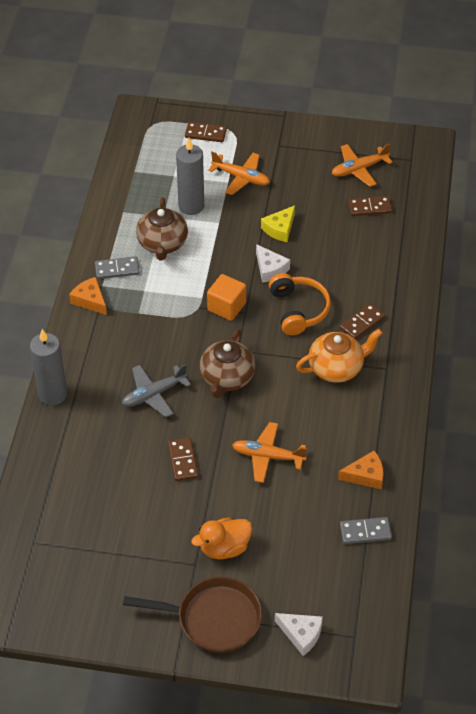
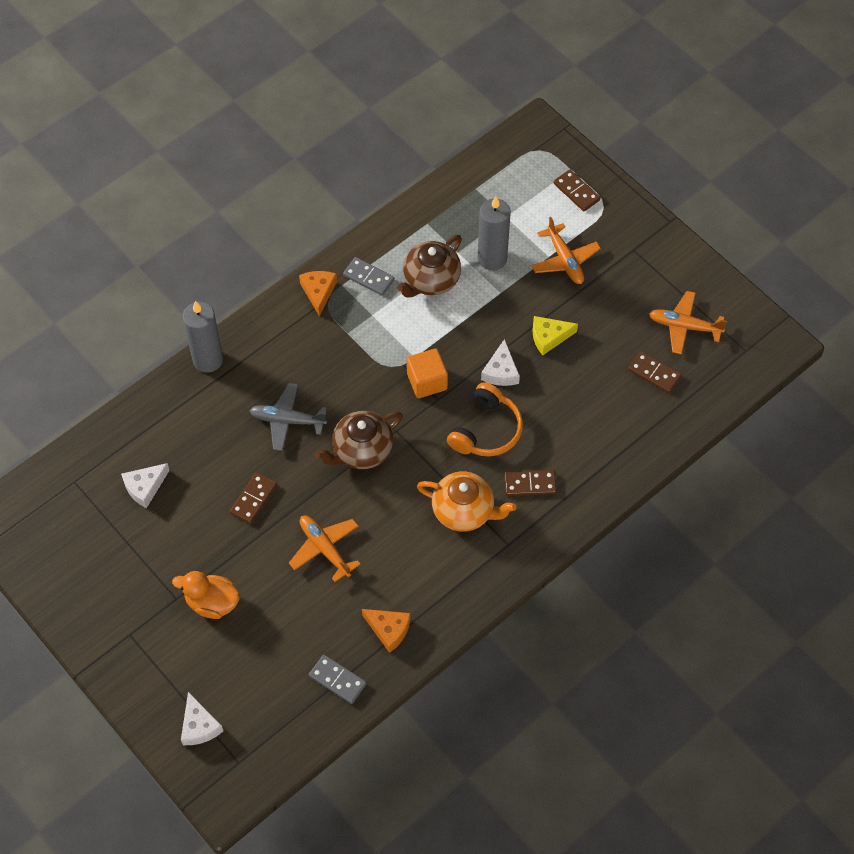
camera: 40 degrees right, 10 degrees up
(93, 508) = (145, 487): none -> white cheese
(213, 618) = (146, 657): brown pan -> none

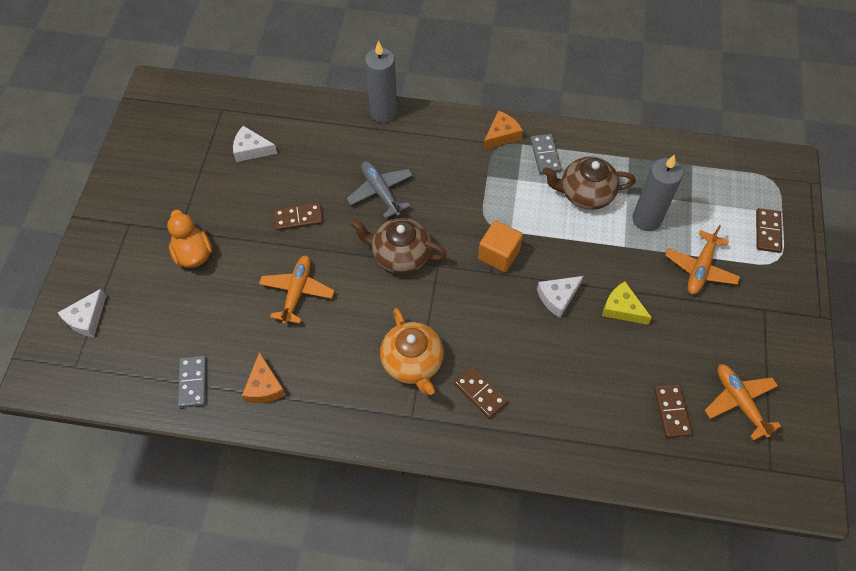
camera: 50 degrees right, 0 degrees up
(486, 430) = (497, 326): orange headphones -> none

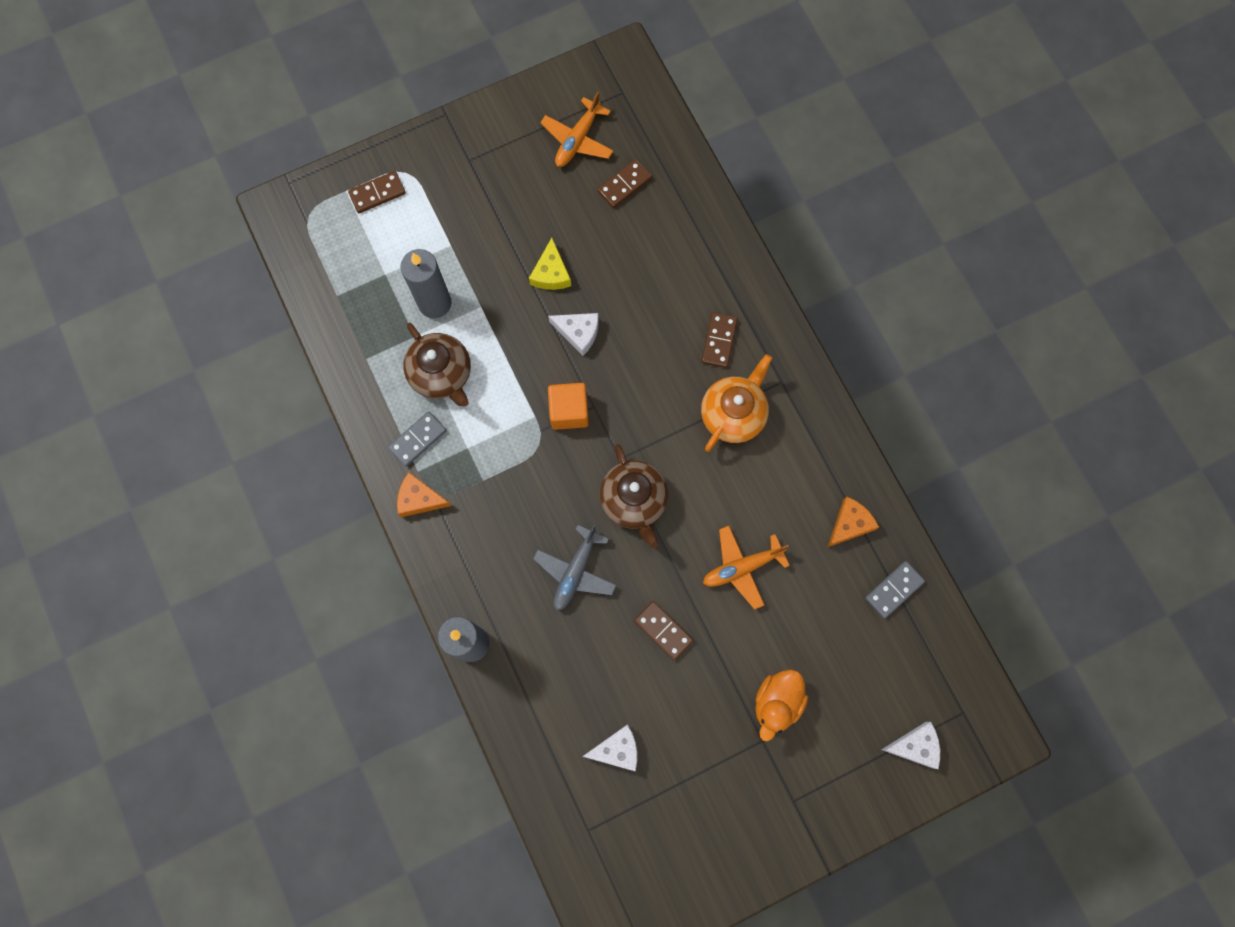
camera: 125 degrees left, 15 degrees up
(251, 149) = (617, 750): white cheese -> white cheese turned 75 degrees counterclockwise
(700, 268) = (460, 230): orange plane -> none

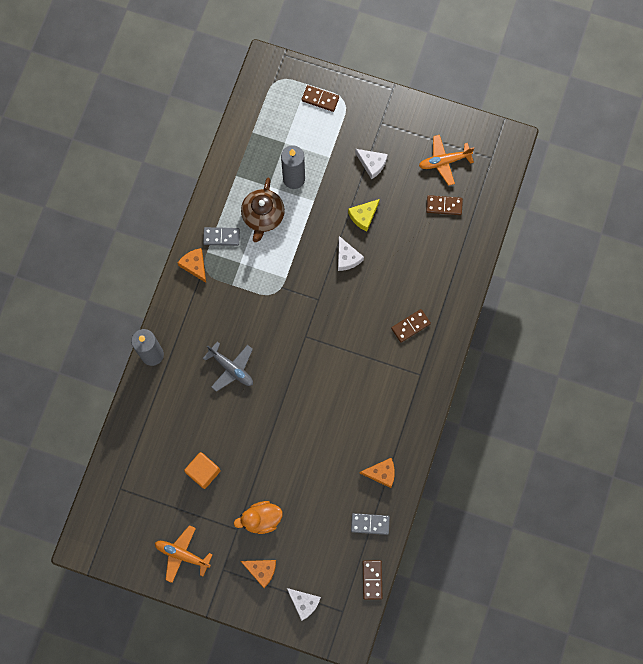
camera: 45 degrees right, 0 degrees up
(569, 411) = (304, 291): orange cube -> orange cube (203, 472)
(575, 571) = (231, 368): grey plane -> grey plane turned 120 degrees counterclockwise
(617, 750) = (168, 466): white cheese -> white cheese (372, 164)
(634, 501) = (291, 362): brown teapot -> none
(663, 631) = (243, 435): brown domino -> brown domino (372, 579)
(733, 414) = (380, 367): orange teapot -> none
(742, 567) = (309, 442): orange plane -> orange plane (182, 554)
(835, 758) = (261, 570): none -> orange cheese

